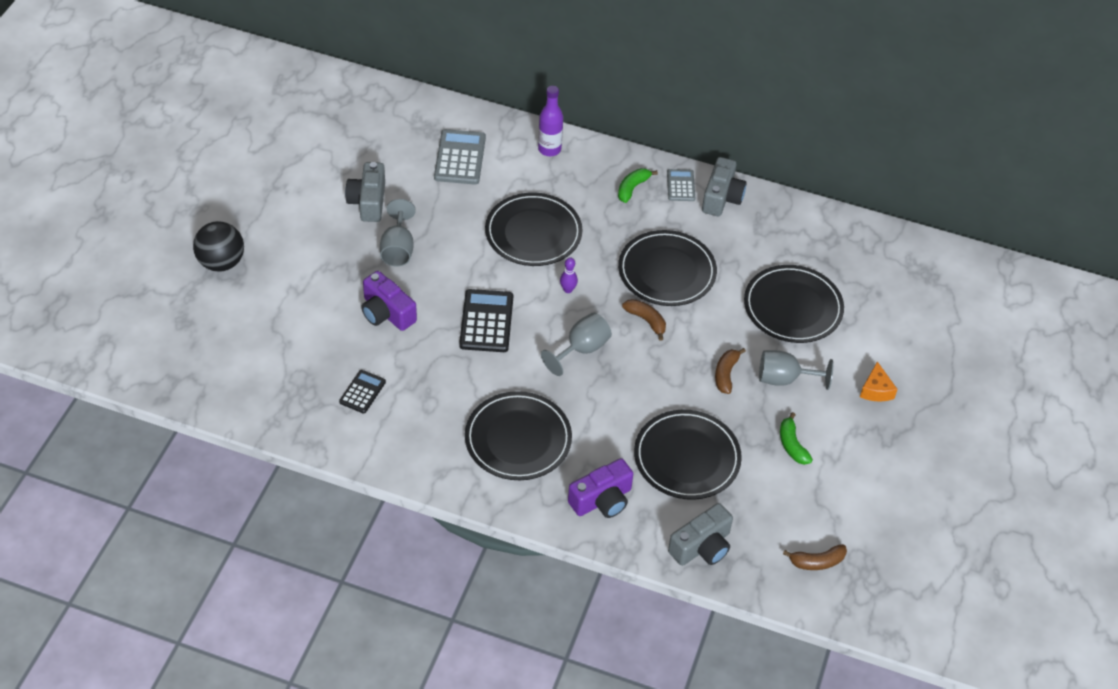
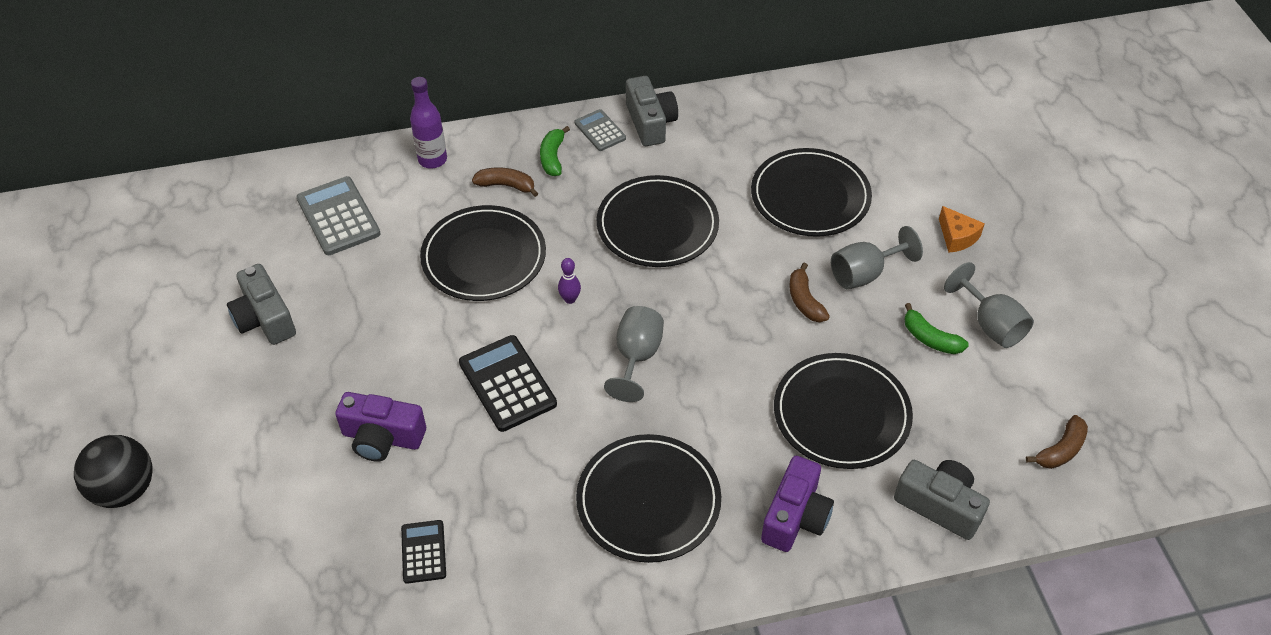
camera: 30 degrees left, 0 degrees up
(398, 249) = (341, 355): grey goblet -> grey goblet (990, 325)
(646, 320) = (679, 288): brown banana -> brown banana (506, 185)
(702, 547) = (939, 505): grey camera -> grey camera turned 75 degrees counterclockwise

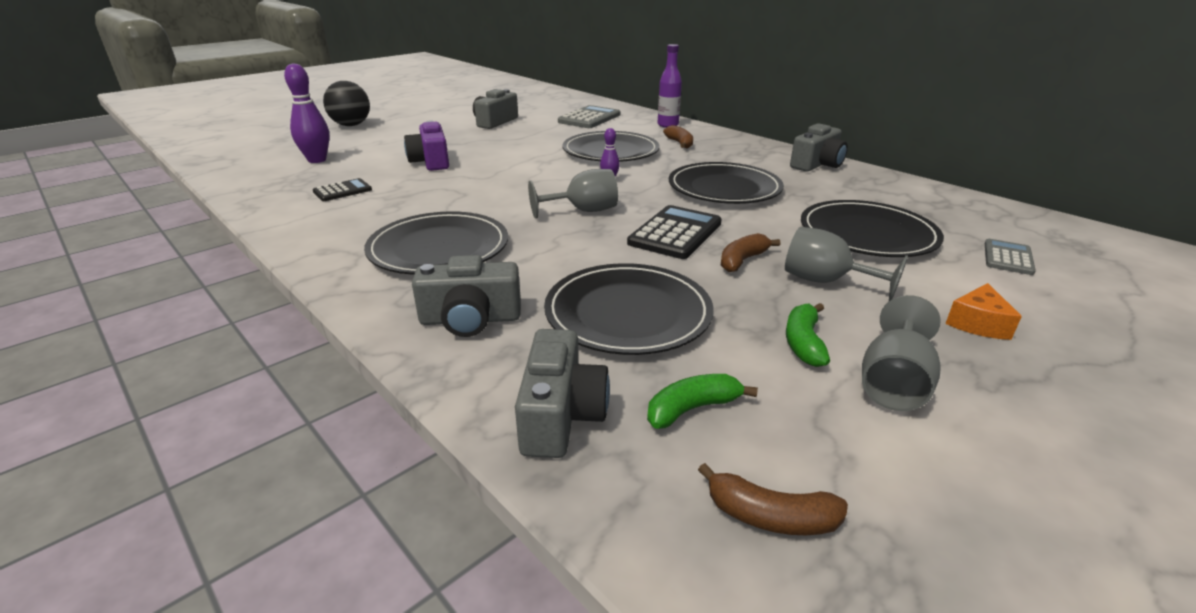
camera: 60 degrees right, 20 degrees down
(274, 560) = (317, 160): none -> purple bowling pin
(507, 384) = (509, 180): black calculator -> black calculator (675, 233)
(552, 157) = (727, 148): green banana -> green banana (692, 409)
(600, 131) = (777, 154): grey calculator -> grey calculator (1008, 258)
(795, 517) = (470, 319): purple camera -> grey camera

